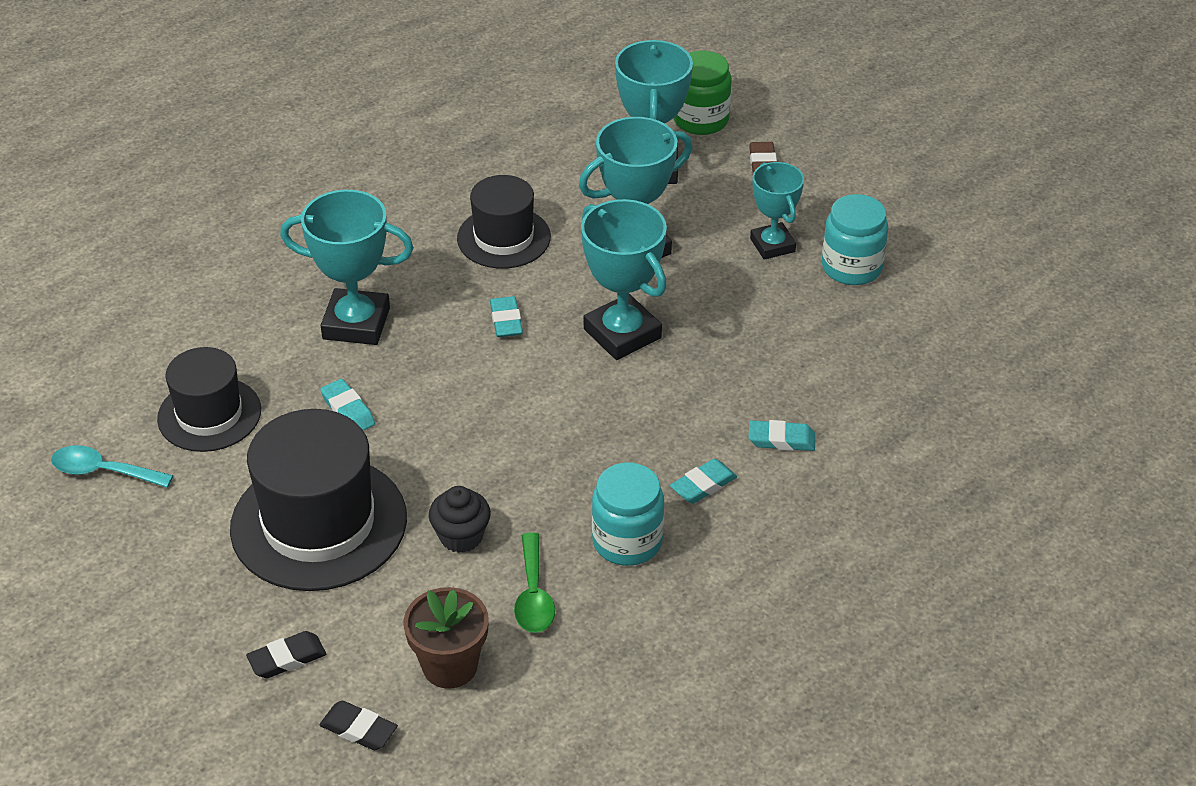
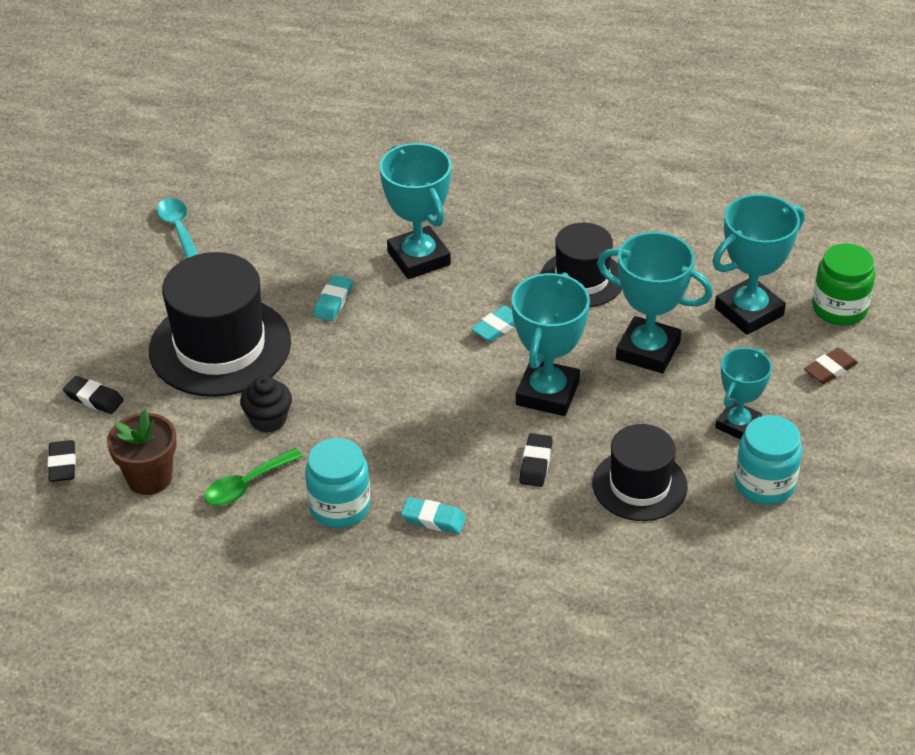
camera: 55 degrees right, 0 degrees up
(209, 414) = (269, 243): black hat -> black hat (639, 485)
(699, 385) = (536, 463): none -> black eraser
(781, 440) = (523, 539): turquoise eraser -> none

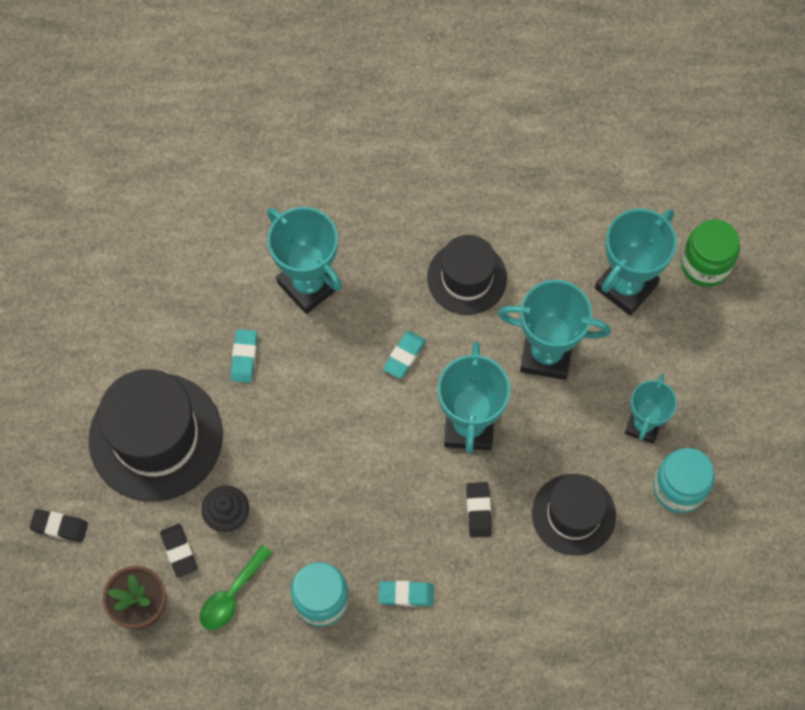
camera: 15 degrees left, 25 degrees up
(62, 464) = (58, 610): black eraser -> black eraser (179, 551)
(178, 229) = (68, 296): turquoise spoon -> none
(830, 369) = (710, 341): brown eraser -> none

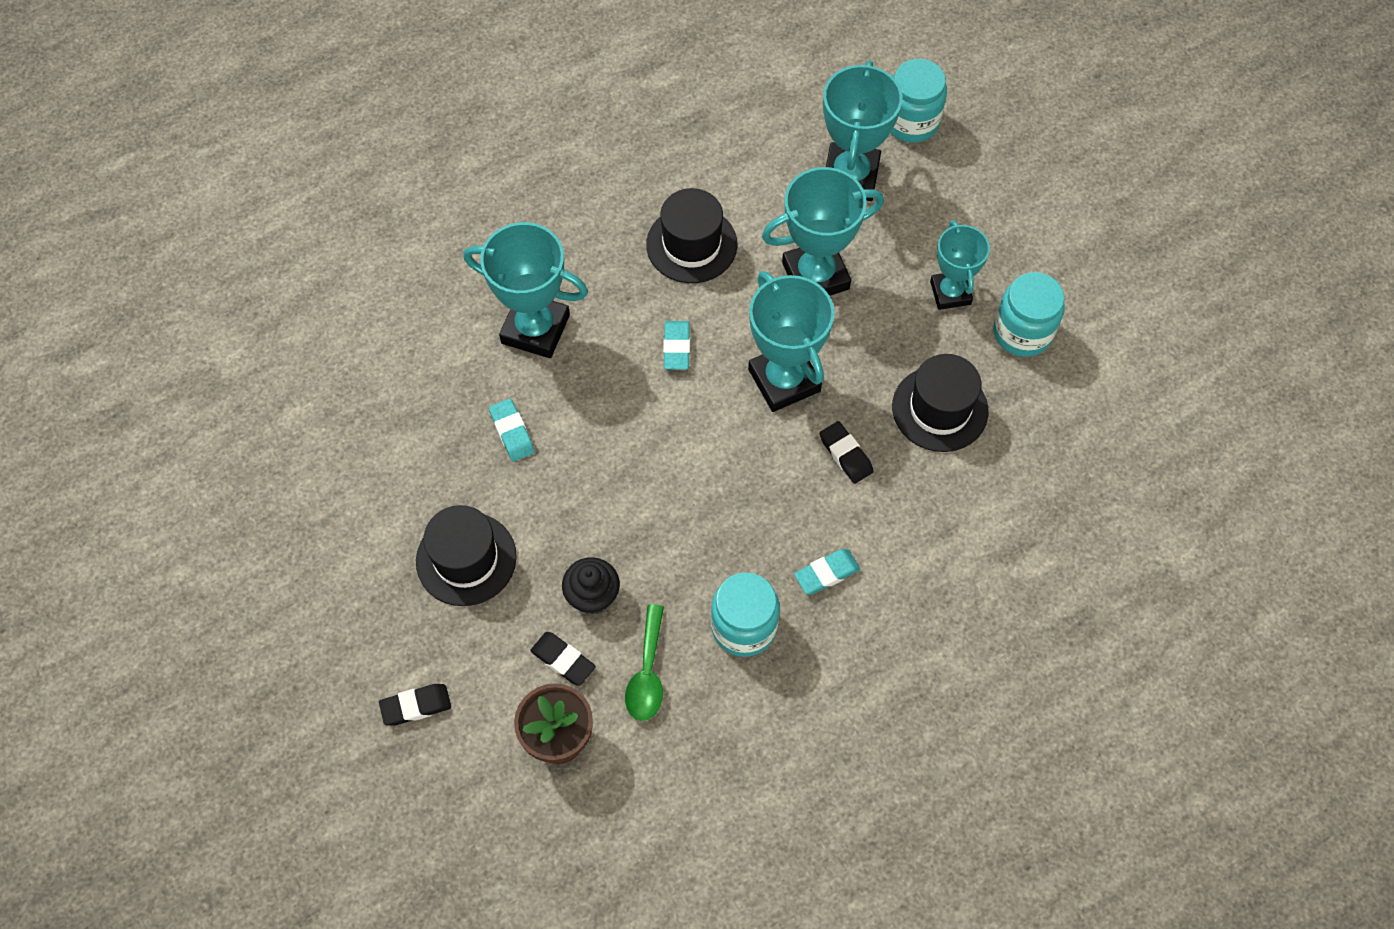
camera: 30 degrees left, 5 degrees down
(156, 437) = (466, 559): black hat -> black hat, size x0.62
(705, 264) = (911, 122): green jar -> turquoise jar

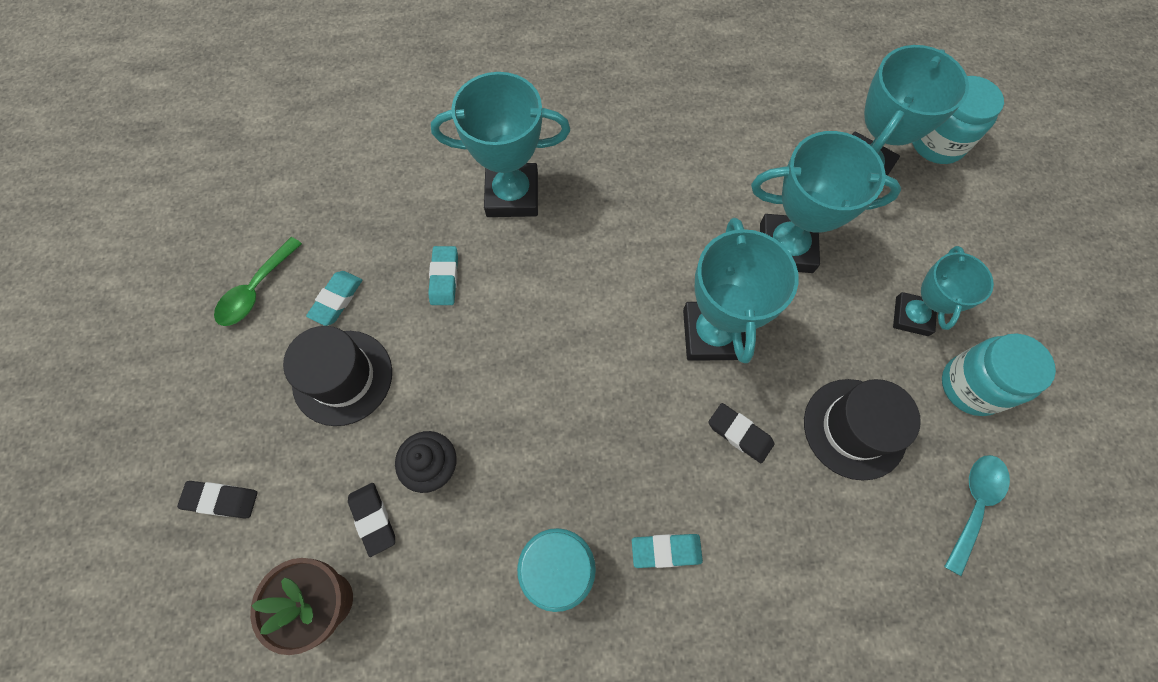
camera: 25 degrees right, 5 degrees up
(535, 329) = (512, 195): turquoise trophy -> turquoise trophy turned 45 degrees counterclockwise
(647, 673) = (443, 571): green spoon -> green spoon (256, 290)
(676, 347) = (627, 262): turquoise eraser -> turquoise eraser (336, 300)
(691, 244) = (684, 175): black hat -> none
(846, 454) = (739, 434): black eraser -> black eraser turned 45 degrees counterclockwise
(1059, 429) = (973, 505): none -> turquoise spoon

